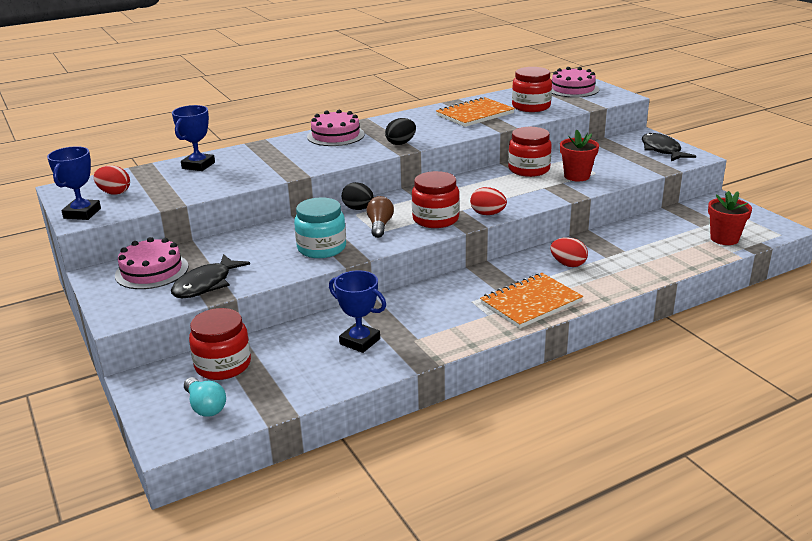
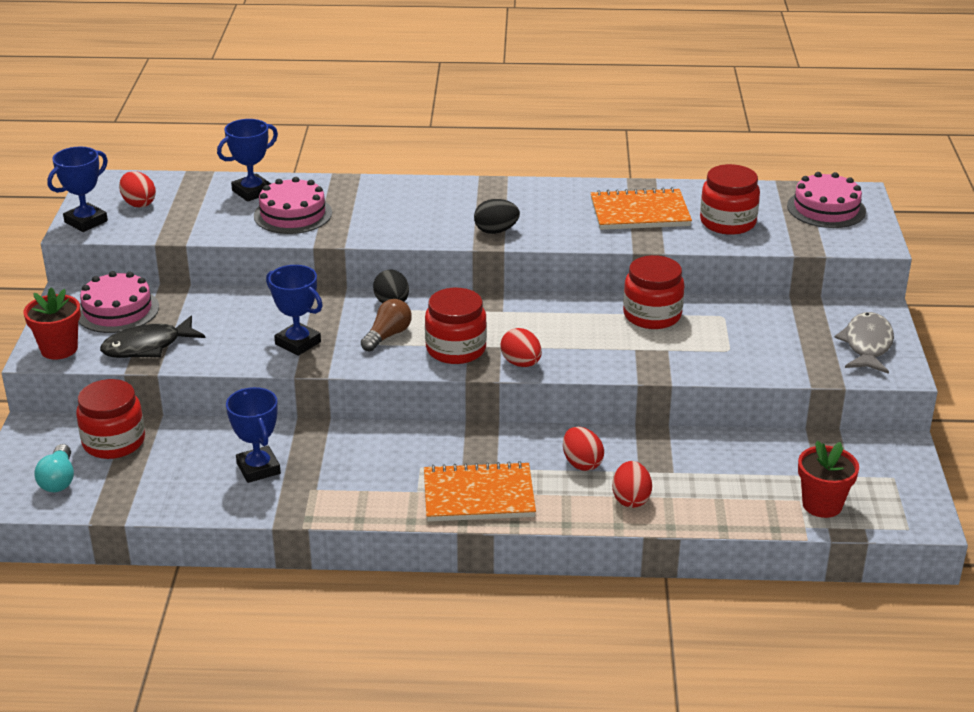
camera: 30 degrees right, 5 degrees up
(322, 248) = (298, 343): turquoise jar -> blue trophy
(335, 135) = (439, 194): pink cake -> pink cake (293, 214)
(577, 176) = (697, 346): red flower pot -> red flower pot (59, 349)
(622, 272) = (631, 499): none -> red egg
(662, 150) = (867, 345): black fish -> grey fish

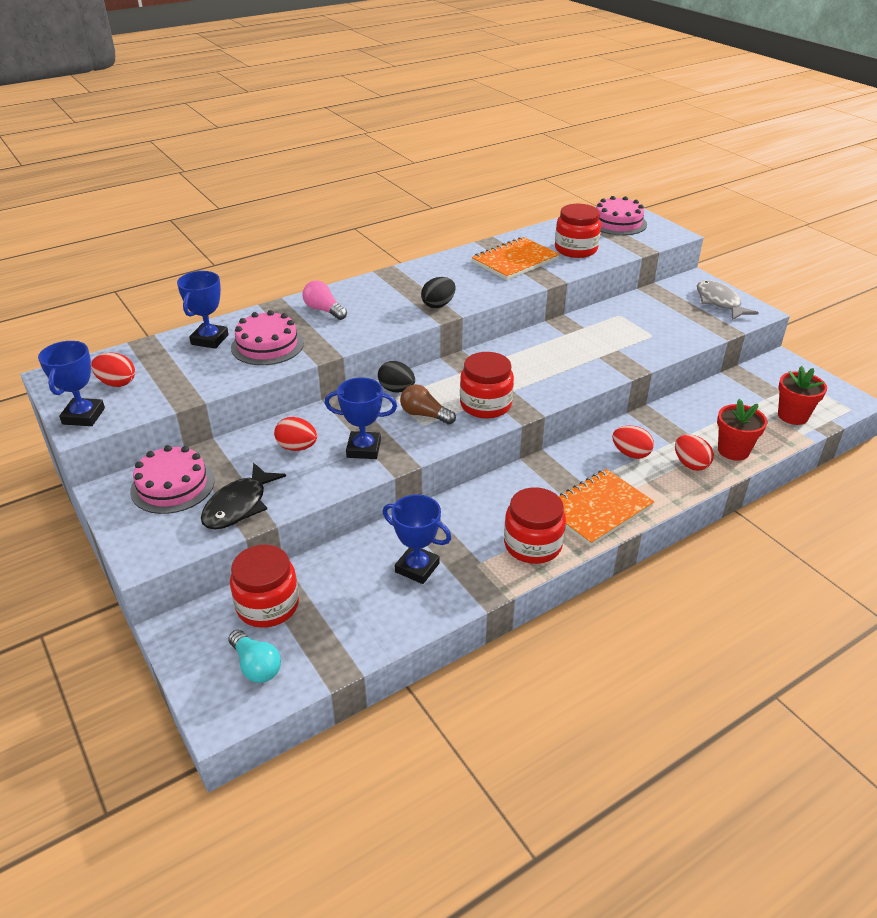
camera: 35 degrees left, 5 degrees up
(59, 349) = (157, 543): red flower pot -> red flower pot (733, 450)
(382, 199) = (324, 310): none -> pink light bulb
(387, 336) = (424, 415): brown light bulb -> brown light bulb turned 60 degrees counterclockwise
(521, 363) = (542, 397): red egg -> red egg (297, 447)
(652, 315) = (578, 330): red jar -> red jar (532, 545)

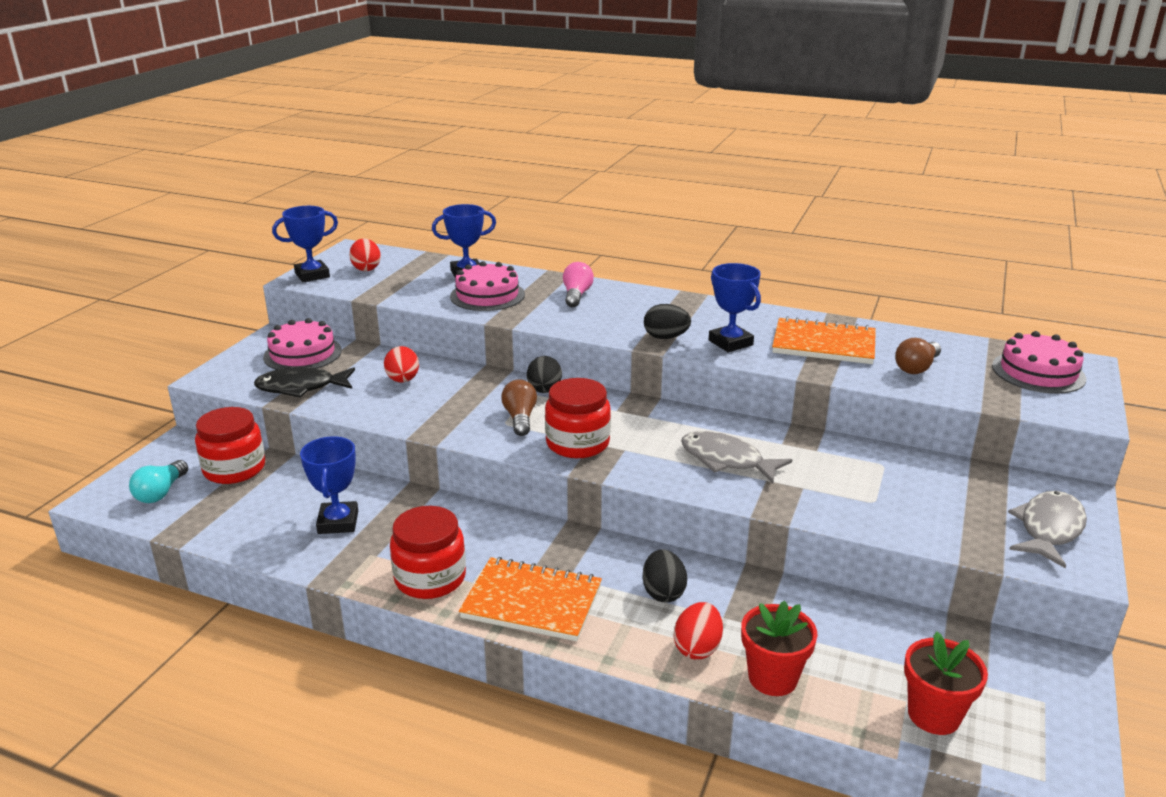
camera: 55 degrees right, 10 degrees down
(363, 449) = (432, 409): blue trophy -> blue trophy (730, 343)
(564, 360) = (726, 460): none -> grey fish
(576, 249) = (916, 367): red jar -> brown light bulb
(631, 454) = (663, 592): red egg -> black egg

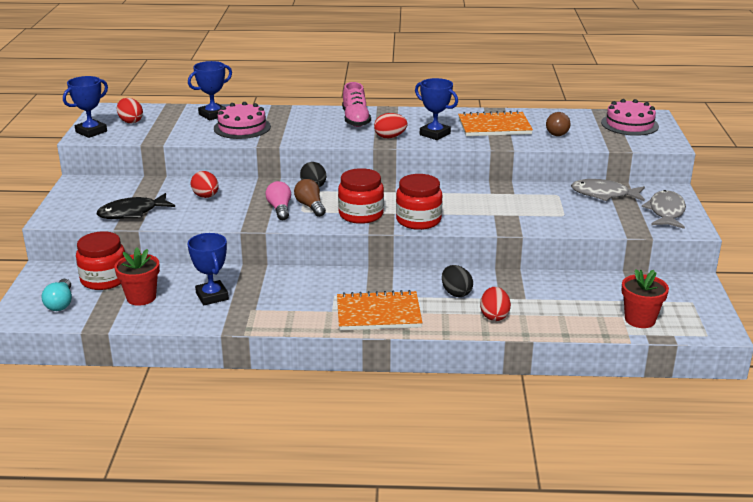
camera: 20 degrees left, 0 degrees up
(302, 354) = (111, 191): pink cake -> none
(430, 578) = (302, 314): red jar -> red jar (418, 220)
(576, 295) = (307, 119): pink light bulb -> pink light bulb (280, 209)
(637, 306) = (355, 120): none -> pink shoe
(665, 337) = (390, 137): black egg -> red egg
(726, 460) = (463, 208): grey fish -> grey fish (604, 194)
(772, 678) = (545, 321): red flower pot -> red flower pot (141, 297)

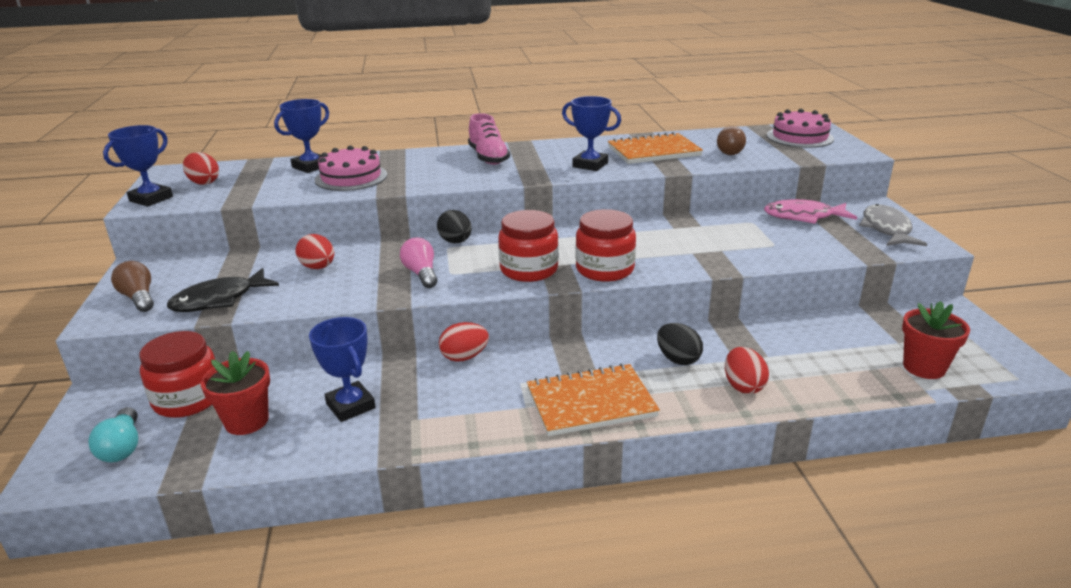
camera: 10 degrees left, 0 degrees up
(310, 206) = (460, 266): brown light bulb -> brown light bulb (139, 298)
(390, 137) = (538, 172): red egg -> red egg (464, 357)
(604, 194) = (803, 217): grey fish -> pink fish

